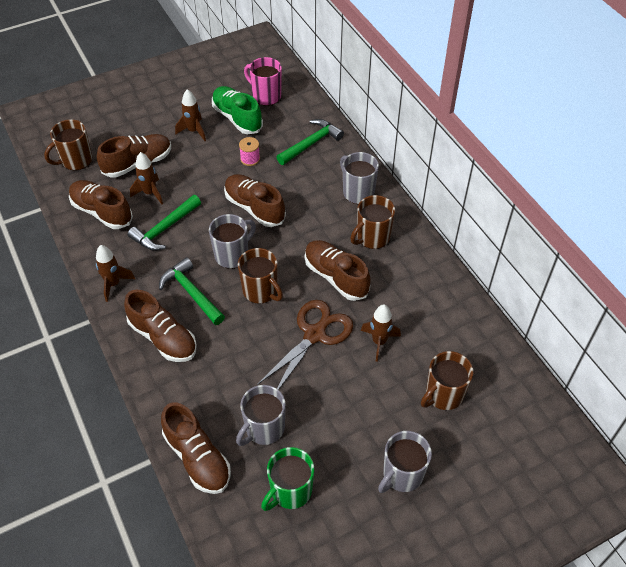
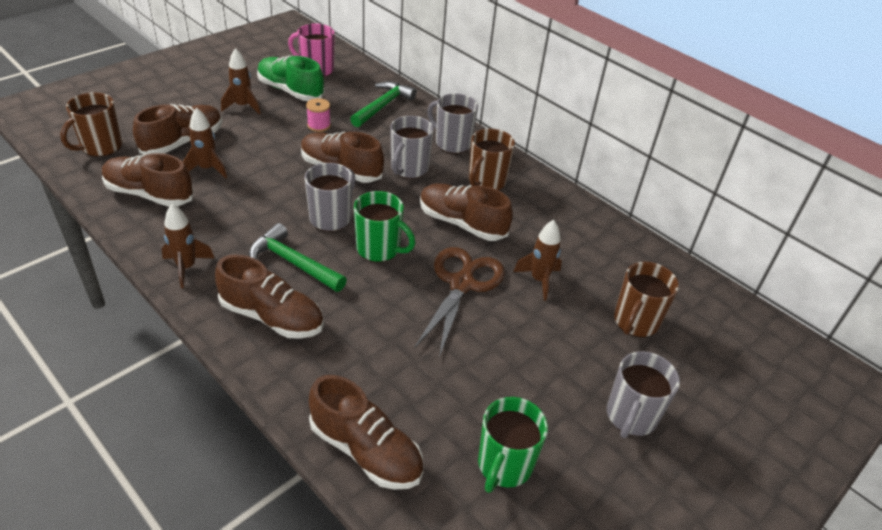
camera: 20 degrees left, 10 degrees down
(164, 229) = (237, 202): green hammer -> none
(261, 291) = (379, 249): brown mug -> green mug
(264, 429) = (441, 398): grey mug -> grey mug (409, 169)

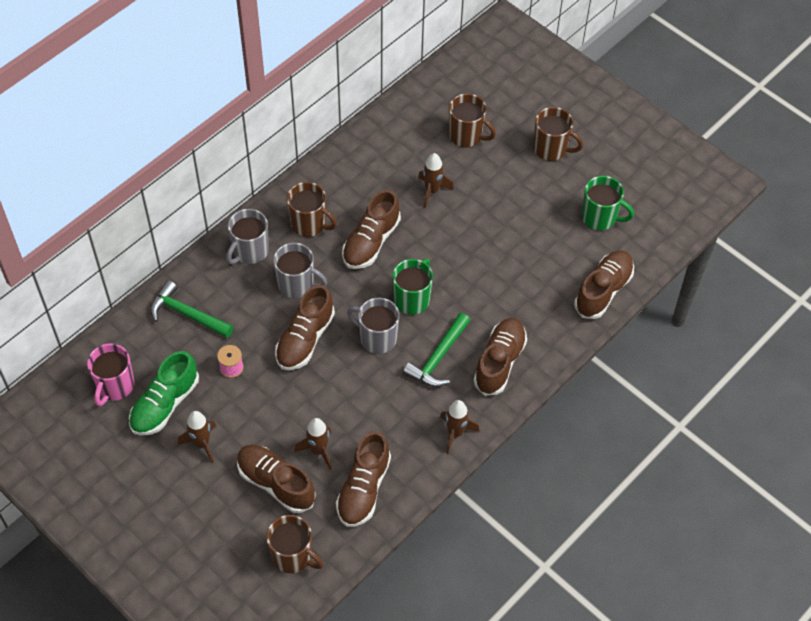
camera: 90 degrees left, 15 degrees up
(462, 283) = (443, 241): brown scissors -> none
(630, 417) = (551, 149): grey mug -> brown mug

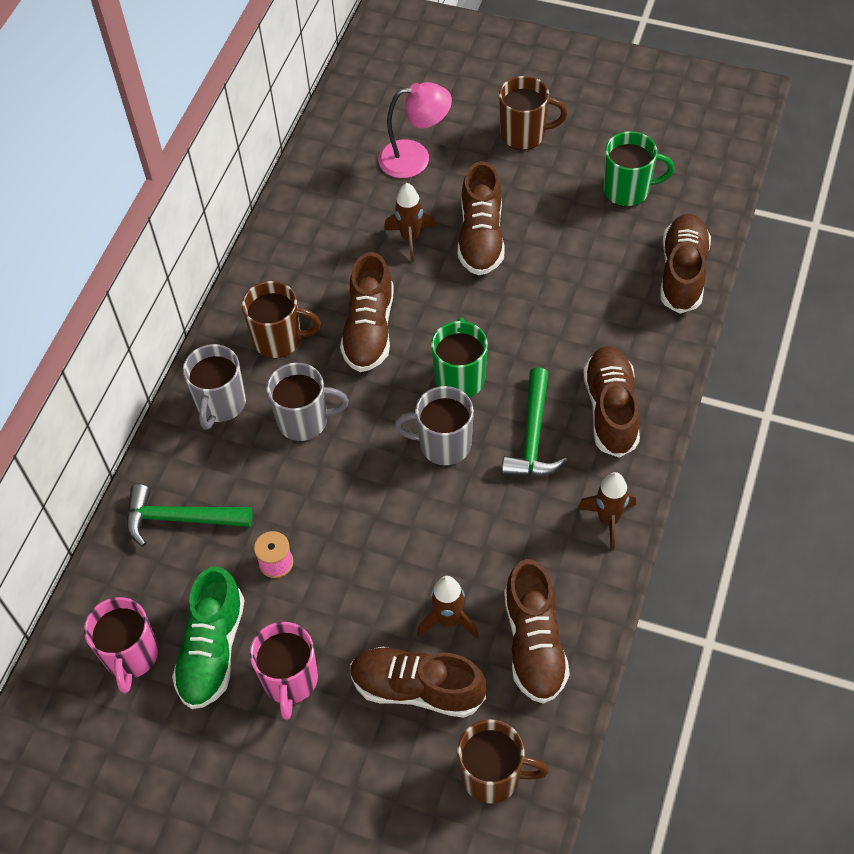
camera: 20 degrees left, 0 degrees up
(202, 444) = (290, 680): brown rocket -> pink mug
(305, 339) = (352, 485): brown shoe -> brown shoe (481, 237)
(466, 135) = (415, 158): brown mug -> pink lamp

